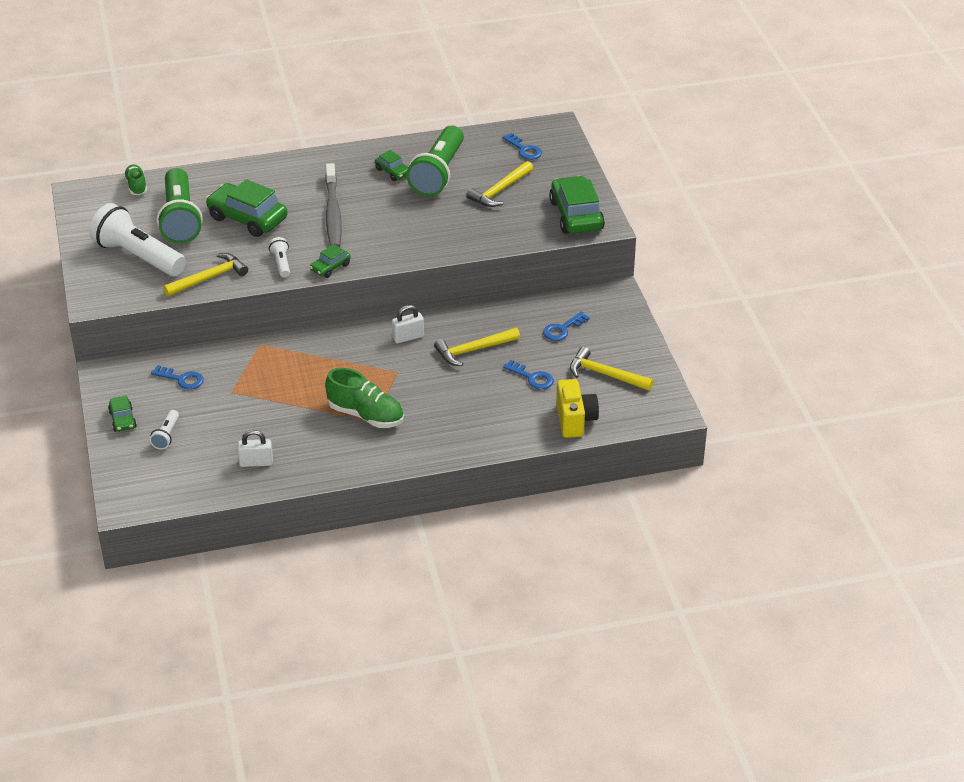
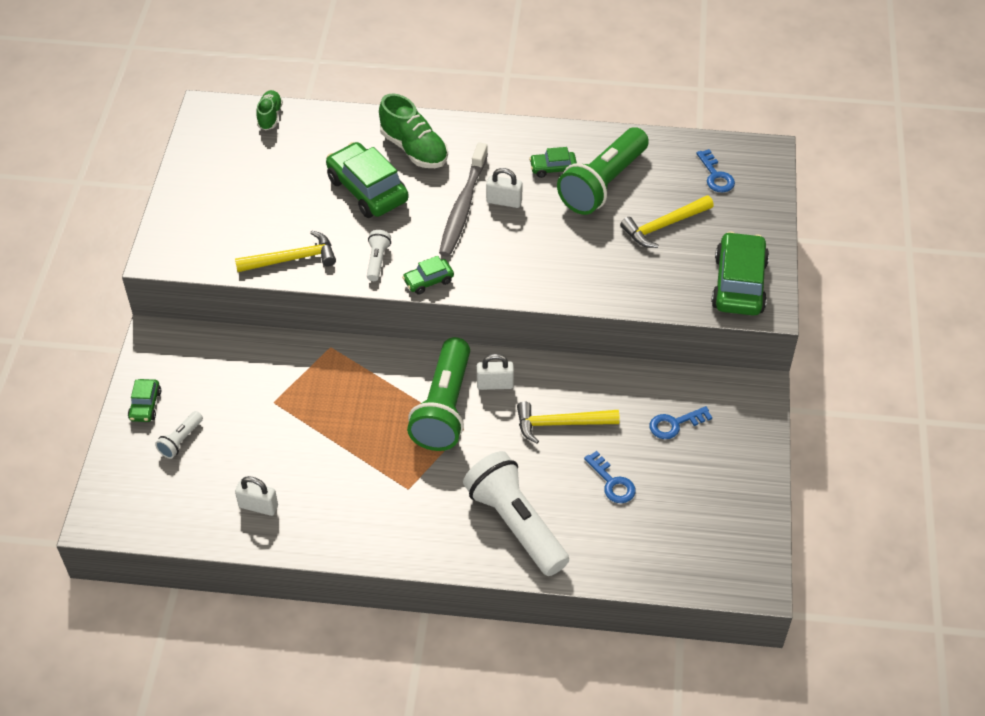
camera: 20 degrees right, 10 degrees up
(138, 256) = (231, 209): white flashlight -> white flashlight (515, 524)
(180, 219) = (296, 171): green flashlight -> green flashlight (444, 408)
(181, 379) = (229, 369): blue key -> none
(364, 202) = (504, 201): none -> white padlock
(366, 415) = (404, 478): green shoe -> green shoe (414, 149)
(393, 172) = (553, 168): green car -> green car turned 105 degrees clockwise
(575, 420) = (637, 559): yellow camera -> none
(605, 374) = (699, 503): yellow hammer -> none

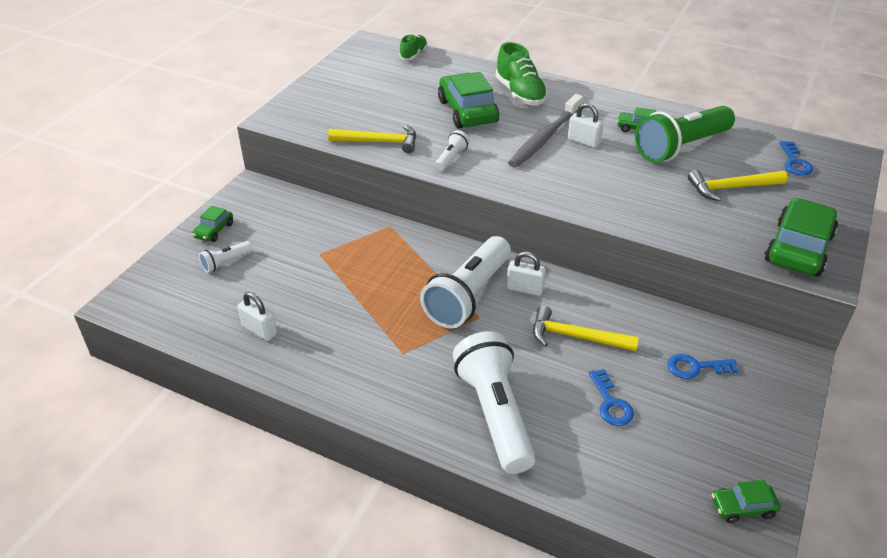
camera: 20 degrees right, 10 degrees down
(428, 281) = (489, 181): green car -> green car (743, 507)
(444, 408) = (468, 296): green flashlight -> white flashlight

